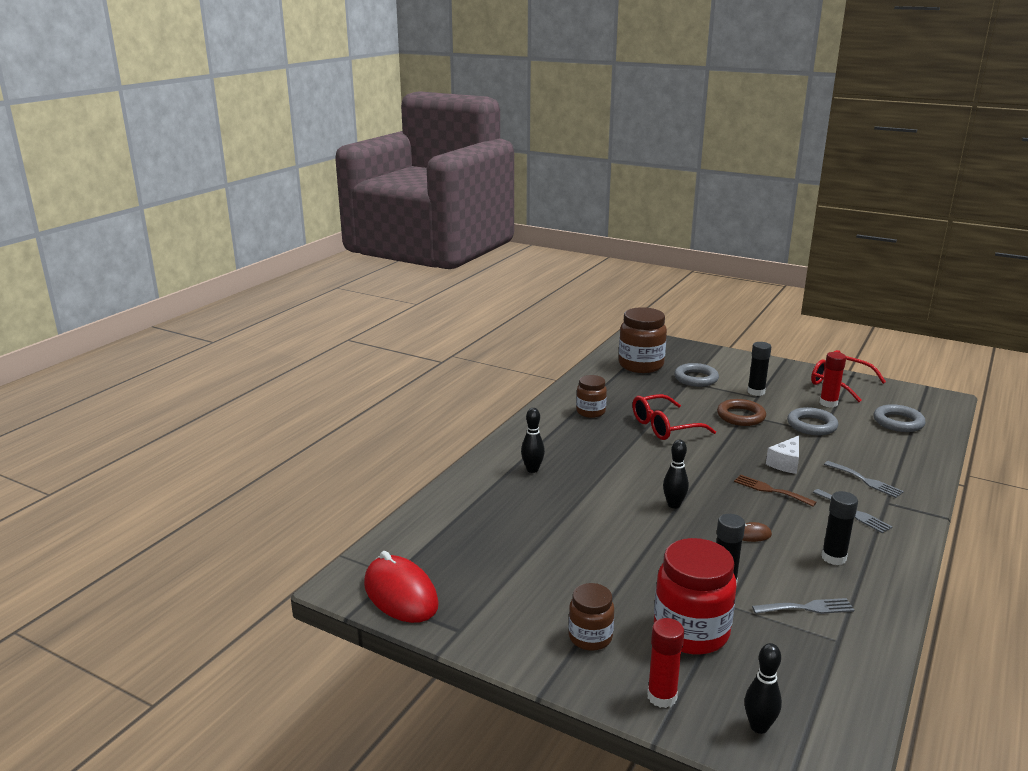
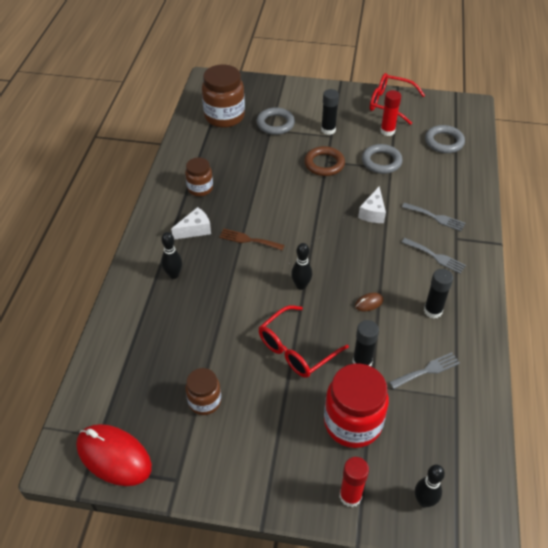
camera: 20 degrees left, 25 degrees up
(571, 441) = (195, 230): none -> white cheese
(590, 637) = (280, 453): brown jar -> brown jar (204, 401)
(664, 427) = (267, 192): red glasses -> red glasses (296, 350)
(770, 490) = (369, 247): brown fork -> brown fork (248, 240)

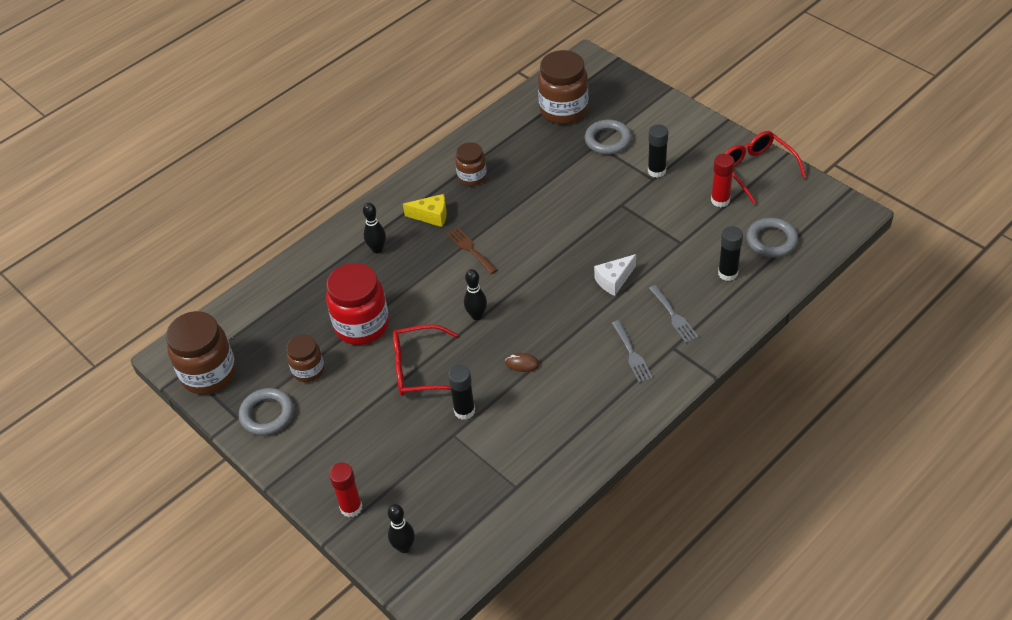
camera: 40 degrees right, 0 degrees up
(114, 456) = (209, 374): red mouse -> brown jar
(195, 230) = (431, 216): white cheese -> yellow cheese
(324, 164) = (615, 206): brown ring -> none
(352, 423) = (407, 455): red jar -> red jar (362, 325)
(381, 161) = (678, 231): grey ring -> grey ring (267, 414)
(427, 370) = (514, 450): grey fork -> none
(433, 311) = (574, 402): black glue stick -> black glue stick (728, 273)

